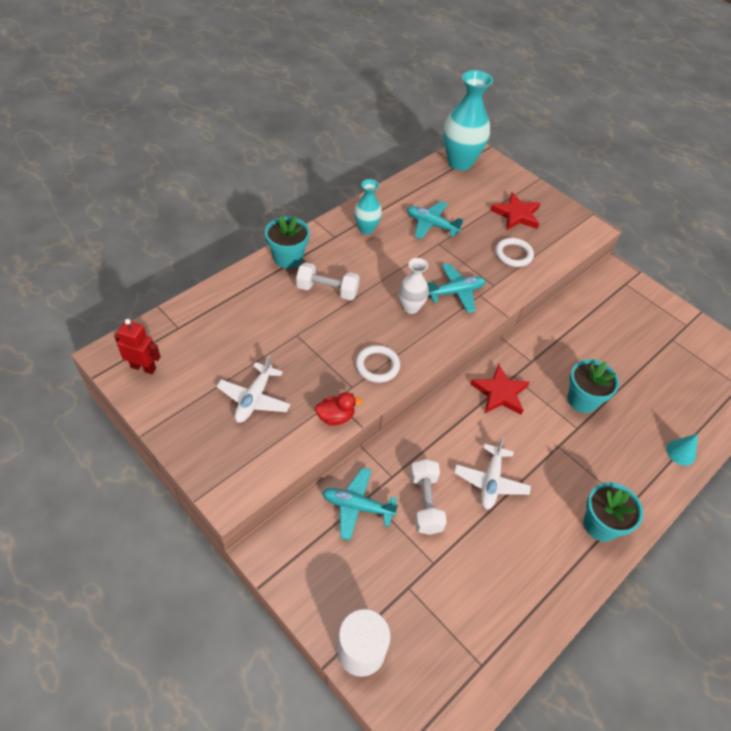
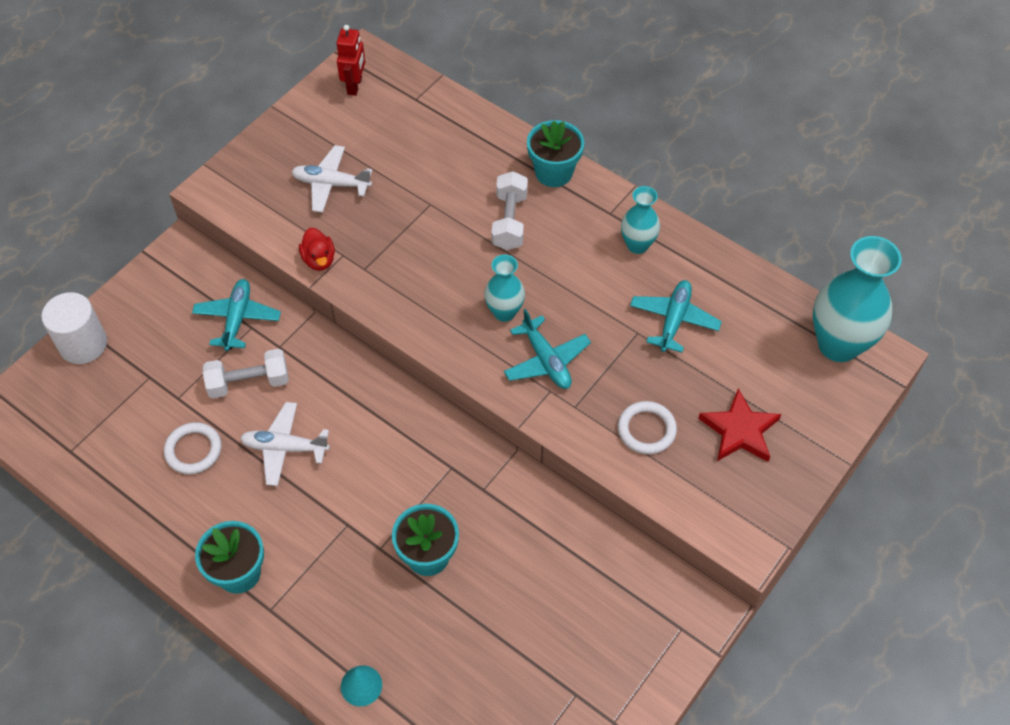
camera: 85 degrees right, 5 degrees up
(377, 366) = (400, 289): white ring -> white ring (193, 450)
(410, 307) = (504, 312): white vase -> turquoise vase
(500, 393) = (419, 452): red star -> none

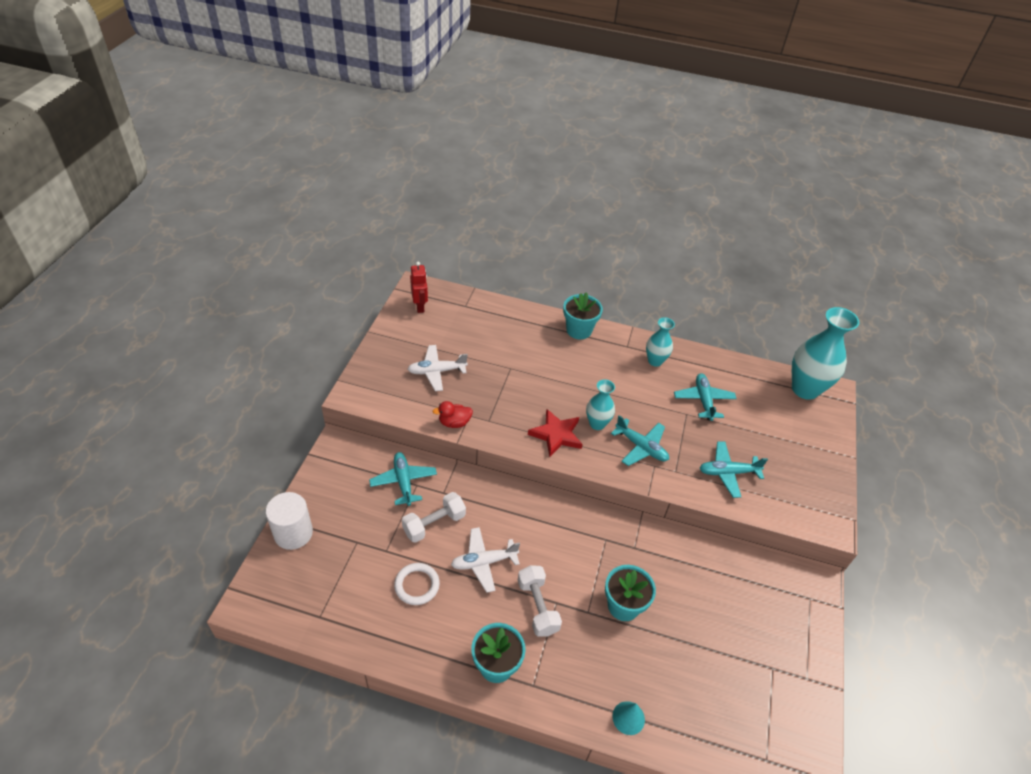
camera: 25 degrees left, 10 degrees down
(319, 260) = (454, 422): red duck -> red duck turned 120 degrees clockwise
(509, 221) = (568, 366): white dumbbell -> white dumbbell (537, 607)
(646, 429) = (728, 472): white ring -> turquoise plane
(739, 430) = (782, 456): red star -> red star (556, 435)

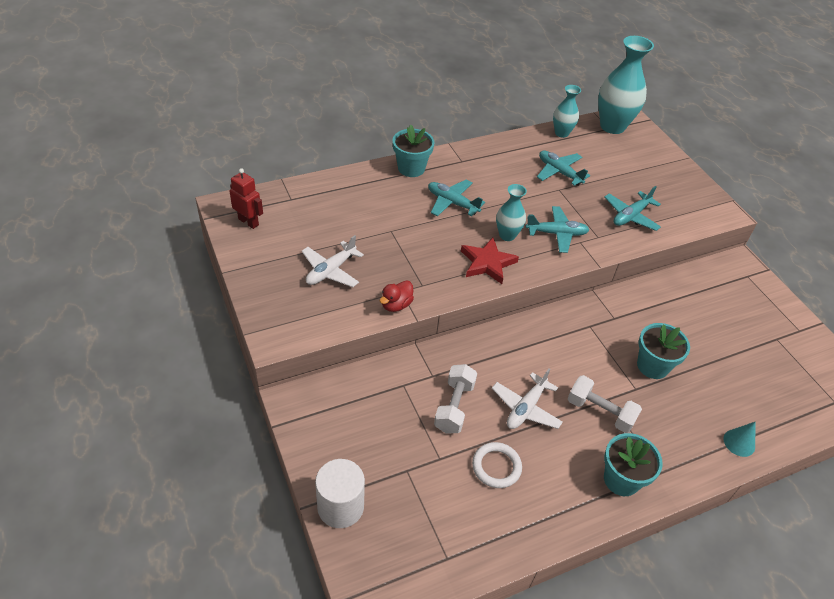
camera: 40 degrees left, 0 degrees up
(403, 482) = (389, 390): turquoise plane -> turquoise plane (452, 203)
(655, 361) = (494, 161): turquoise vase -> turquoise vase (561, 133)

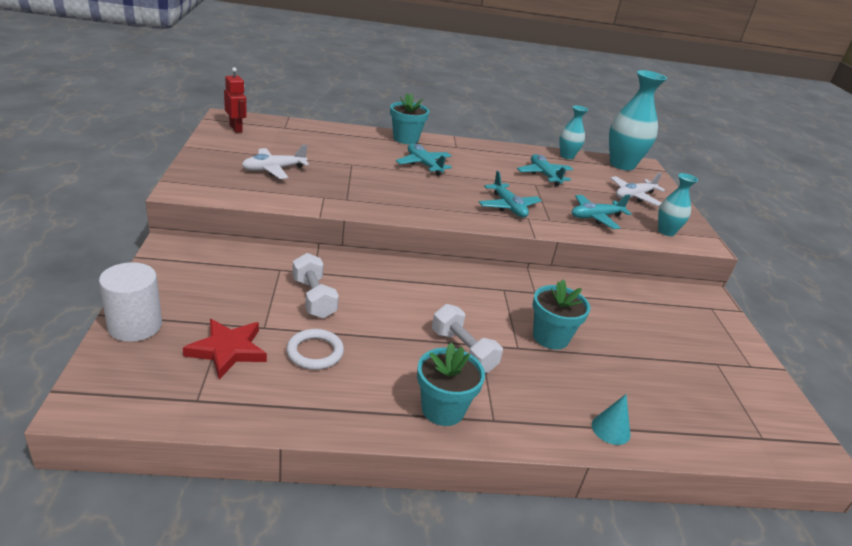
camera: 20 degrees right, 15 degrees down
(396, 305) = (310, 203): red duck -> none
(454, 406) = (314, 298): white dumbbell -> white dumbbell turned 60 degrees counterclockwise
(487, 263) = (422, 204): red star -> red star (227, 350)
(507, 235) = (457, 195): turquoise vase -> turquoise vase (666, 232)
(526, 408) = (385, 322): white plane -> white plane (634, 196)
(556, 234) = (508, 207): turquoise plane -> turquoise plane turned 45 degrees clockwise

